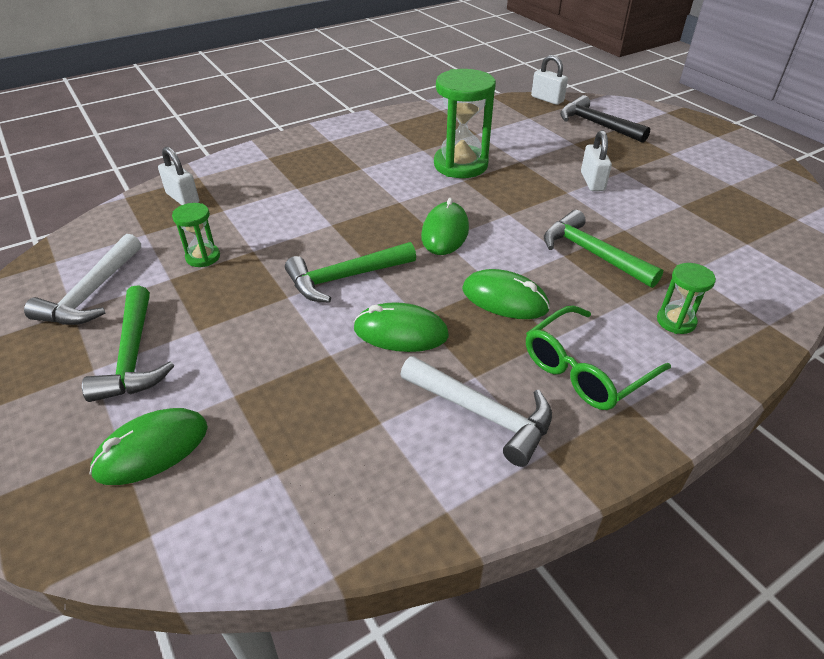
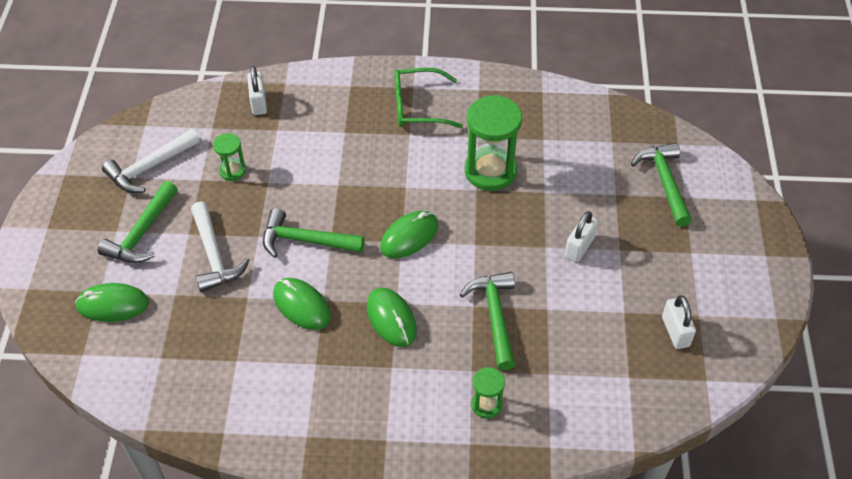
camera: 35 degrees right, 10 degrees up
(482, 414) = (295, 390): white hammer -> white hammer (214, 255)
(547, 99) = (656, 124): white padlock -> white padlock (675, 332)
(585, 370) = (385, 401): green glasses -> green glasses (418, 107)
(597, 125) = (664, 182): black hammer -> green hammer

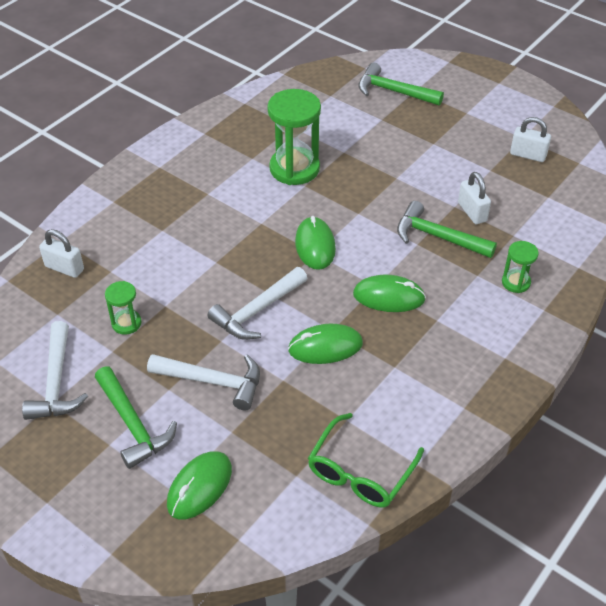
camera: 55 degrees left, 5 degrees down
(306, 240) = (257, 311): green hammer -> white hammer
(418, 107) = (184, 174): green glasses -> green glasses (360, 472)
(579, 247) = (413, 161): white padlock -> white padlock (472, 212)

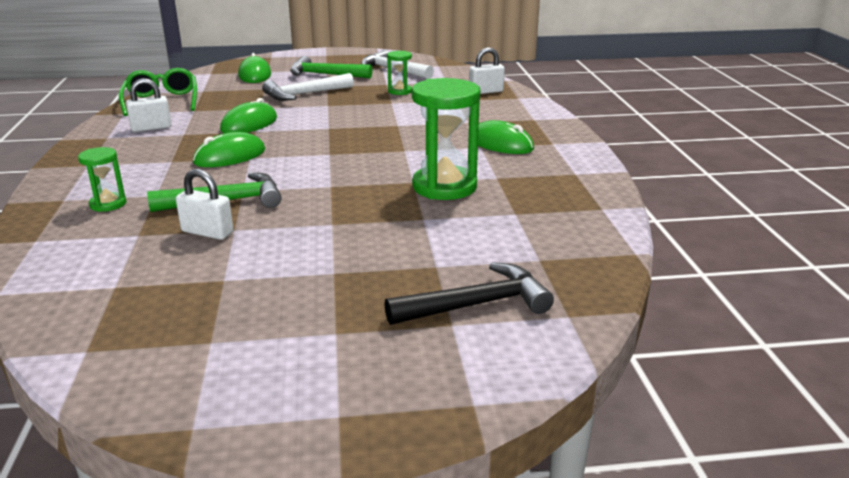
camera: 135 degrees right, 20 degrees down
(257, 311) = (325, 119): white hammer -> none
(315, 246) = (336, 156): green mouse -> green mouse (501, 144)
(394, 91) = (476, 305): green hammer -> black hammer
(528, 155) = (182, 321): white padlock -> white padlock (151, 128)

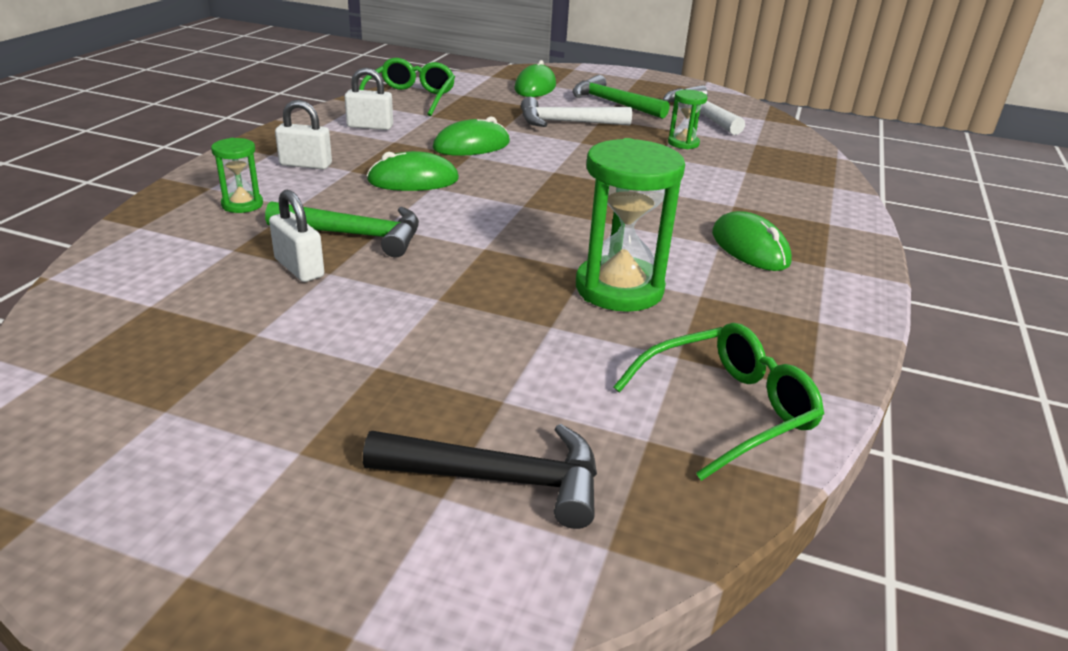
camera: 25 degrees right, 5 degrees up
(486, 91) = (796, 168): white padlock -> white padlock (306, 164)
(567, 231) = (727, 409): none -> green glasses

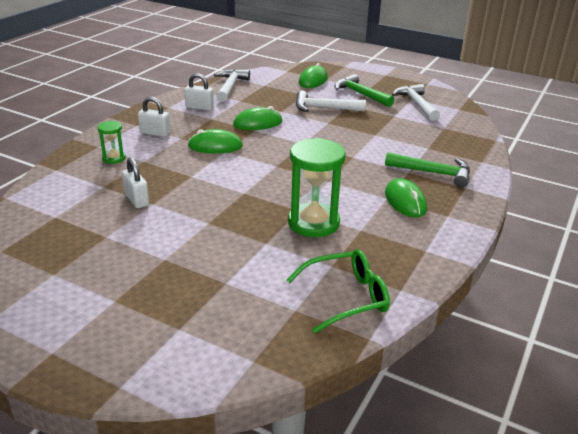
camera: 10 degrees right, 0 degrees up
(355, 235) = (172, 181): green hammer -> green hammer (433, 173)
(410, 98) = (230, 87): green glasses -> white hammer
(499, 479) = (210, 323): black hammer -> none
(683, 143) = (395, 126): green hourglass -> none

